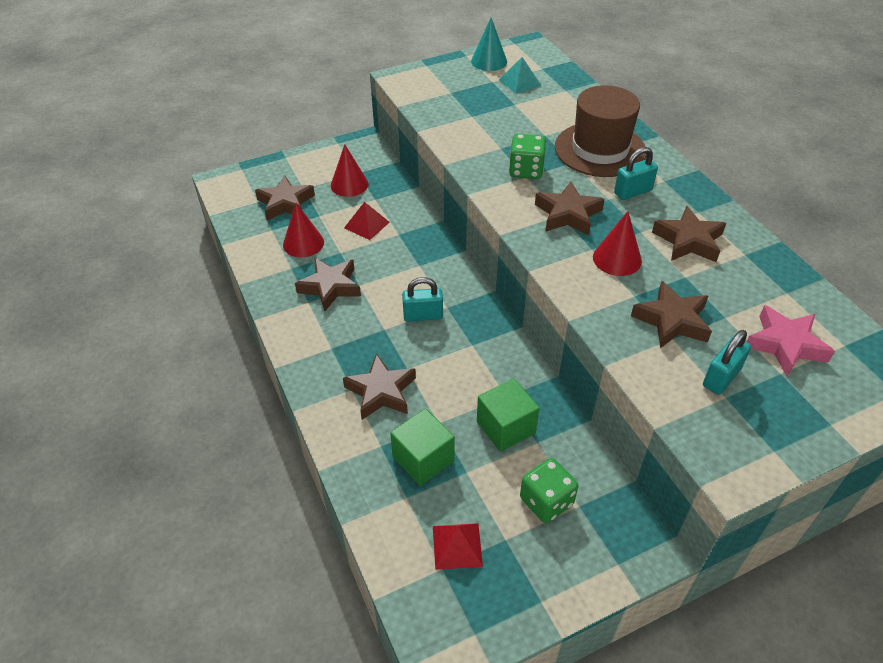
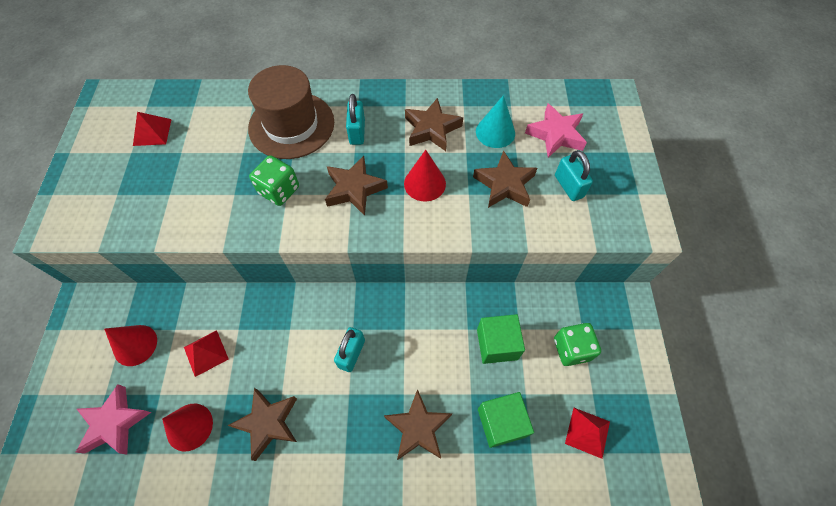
camera: 65 degrees left, 15 degrees up
(285, 203) = (114, 423): brown star -> pink star
(489, 61) = (97, 139): turquoise cone -> turquoise cone (495, 132)
(520, 82) = (152, 132): turquoise pyramid -> red pyramid

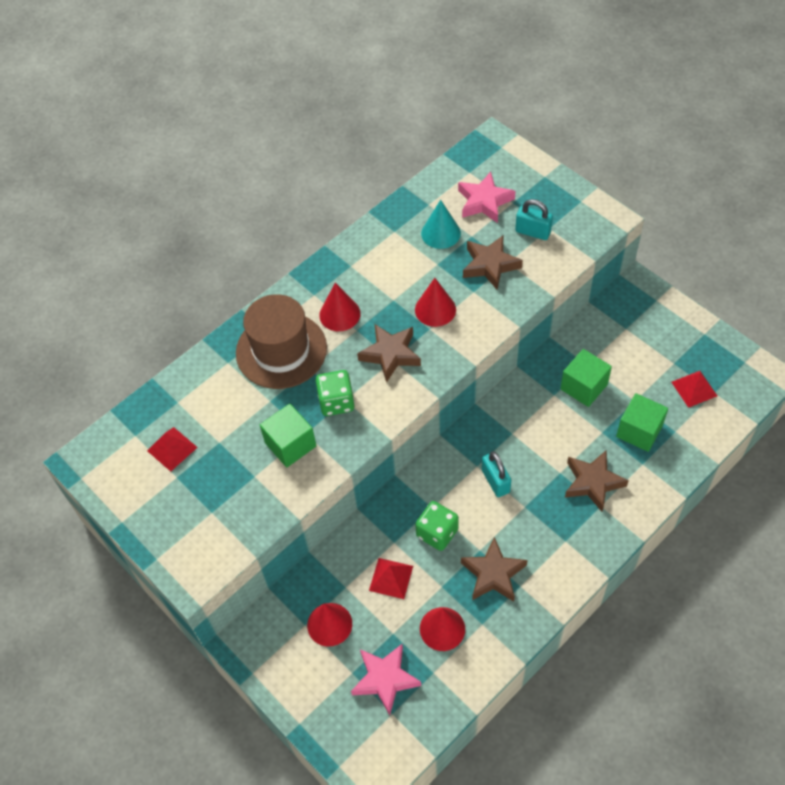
camera: 40 degrees left, 5 degrees down
(215, 193) = (290, 444): none -> green cube
(357, 132) = (339, 314): turquoise padlock -> red cone
(432, 129) = (392, 267): brown star -> none
(571, 349) = (633, 347): green dice -> green dice (437, 533)

